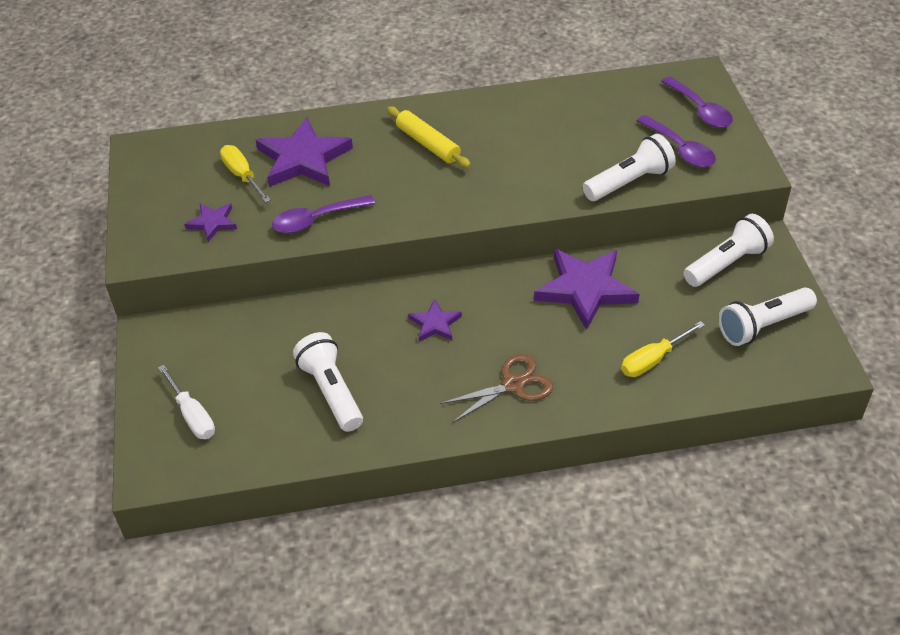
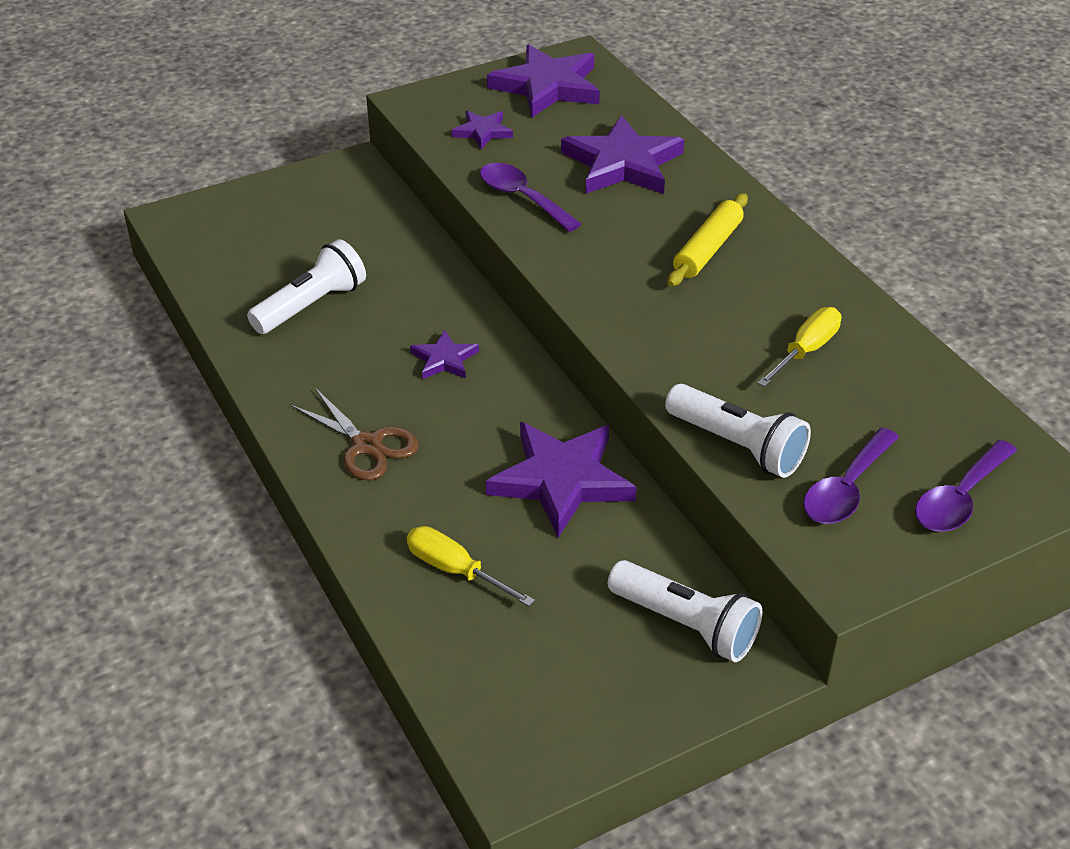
camera: 70 degrees right, 5 degrees down
(172, 174) = (547, 87): none -> purple star
(192, 415) = (251, 222): white screwdriver -> none
(242, 176) = (569, 131): yellow screwdriver -> yellow screwdriver (805, 351)
(763, 326) = (569, 685): white flashlight -> none

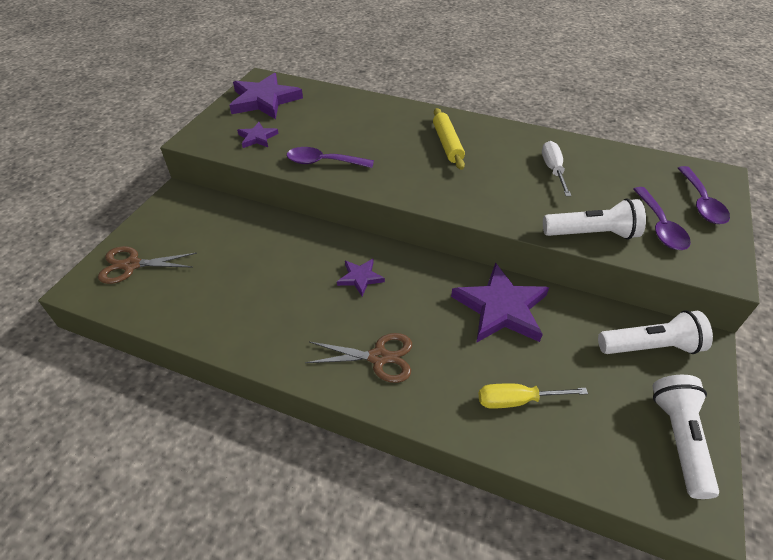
camera: 40 degrees left, 5 degrees up
(234, 220) = (132, 265): none -> brown scissors
(311, 305) = (244, 291): white flashlight -> white flashlight (678, 439)
(622, 164) = (352, 122): purple star -> none
(805, 351) = (553, 170): yellow screwdriver -> white screwdriver

